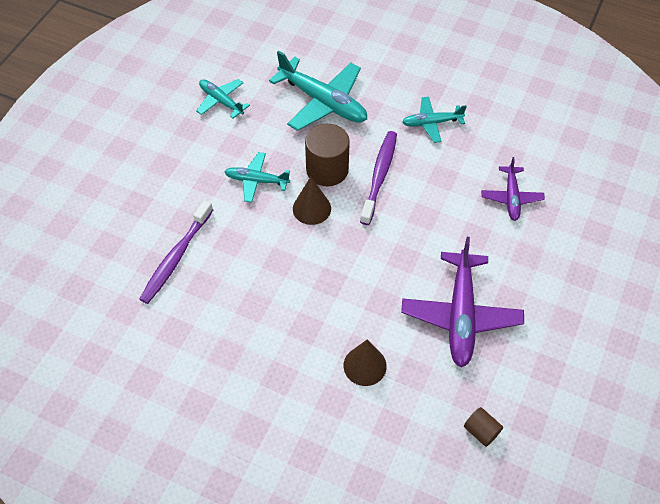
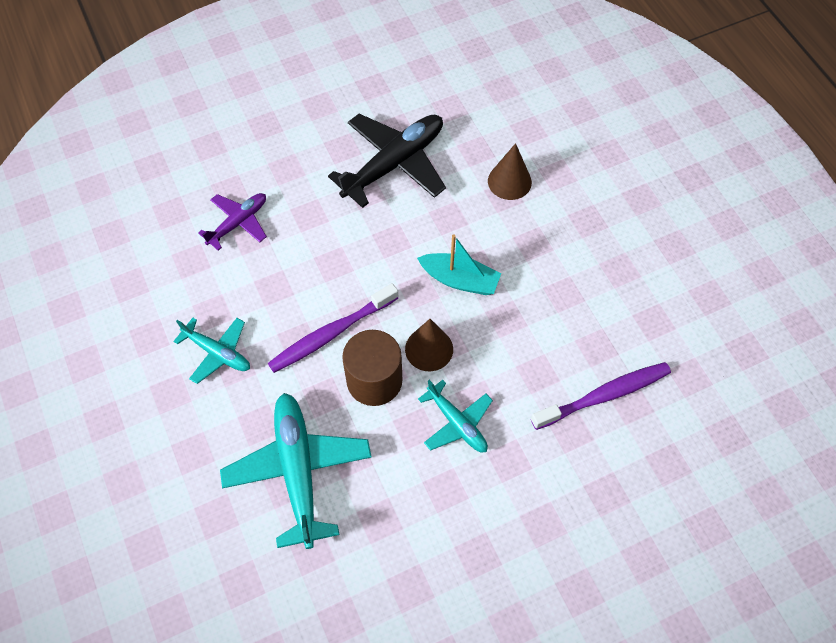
camera: 140 degrees left, 5 degrees up
(221, 101) = (410, 568): turquoise plane -> none
(332, 264) = (460, 280): none -> turquoise boat
(460, 315) = (394, 164): purple plane -> black plane
(481, 431) = (465, 84): brown cylinder -> none

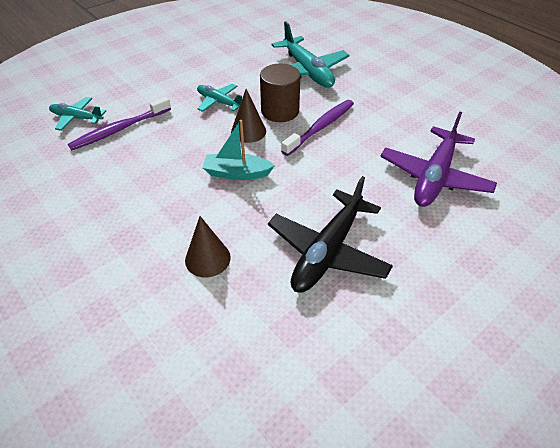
camera: 165 degrees right, 15 degrees down
(217, 353) = (389, 106): turquoise plane -> turquoise plane (77, 118)
(238, 223) = (434, 177): purple plane -> purple plane, size x1.77

